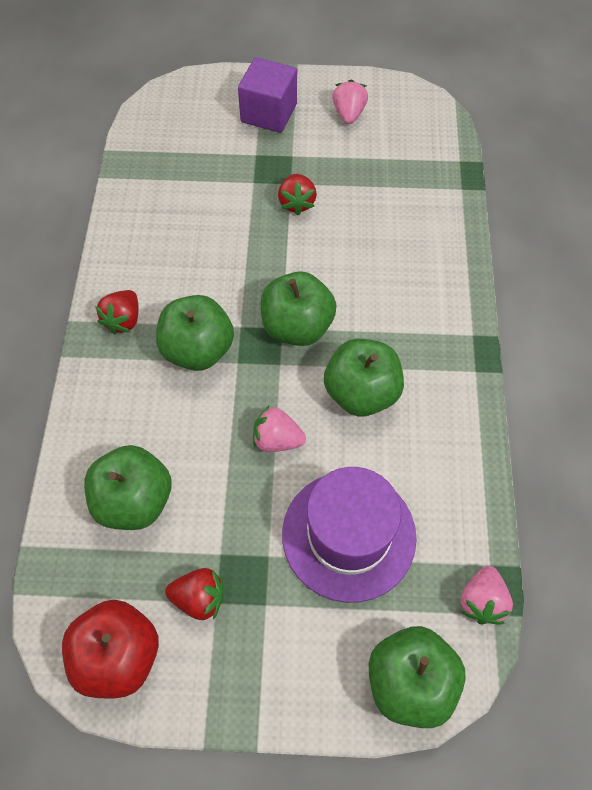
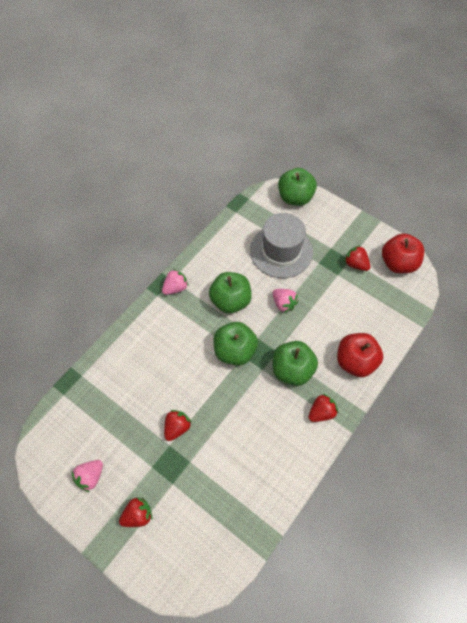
camera: 145 degrees left, 0 degrees up
(110, 417) = (355, 362): none -> red apple
(134, 501) = (363, 316): green apple -> none
(269, 113) = (138, 515): purple cube -> red strawberry
(348, 535) = (281, 251): purple hat -> grey hat
(482, 601) = (249, 204): pink strawberry -> pink strawberry (175, 288)

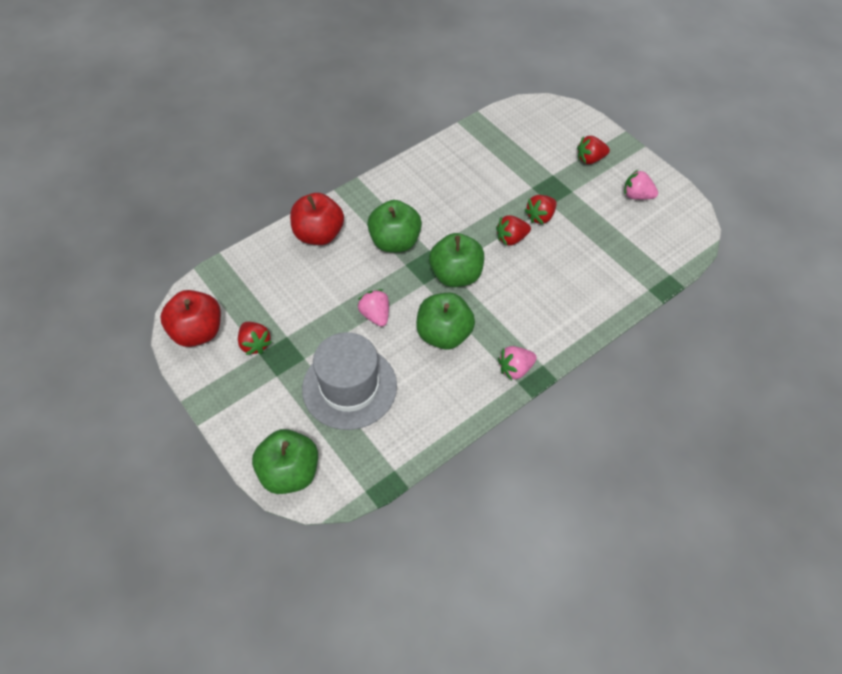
camera: 165 degrees left, 5 degrees down
(90, 477) = (637, 195): pink strawberry -> pink strawberry turned 120 degrees counterclockwise
(321, 412) = (380, 198): red strawberry -> red strawberry (511, 238)

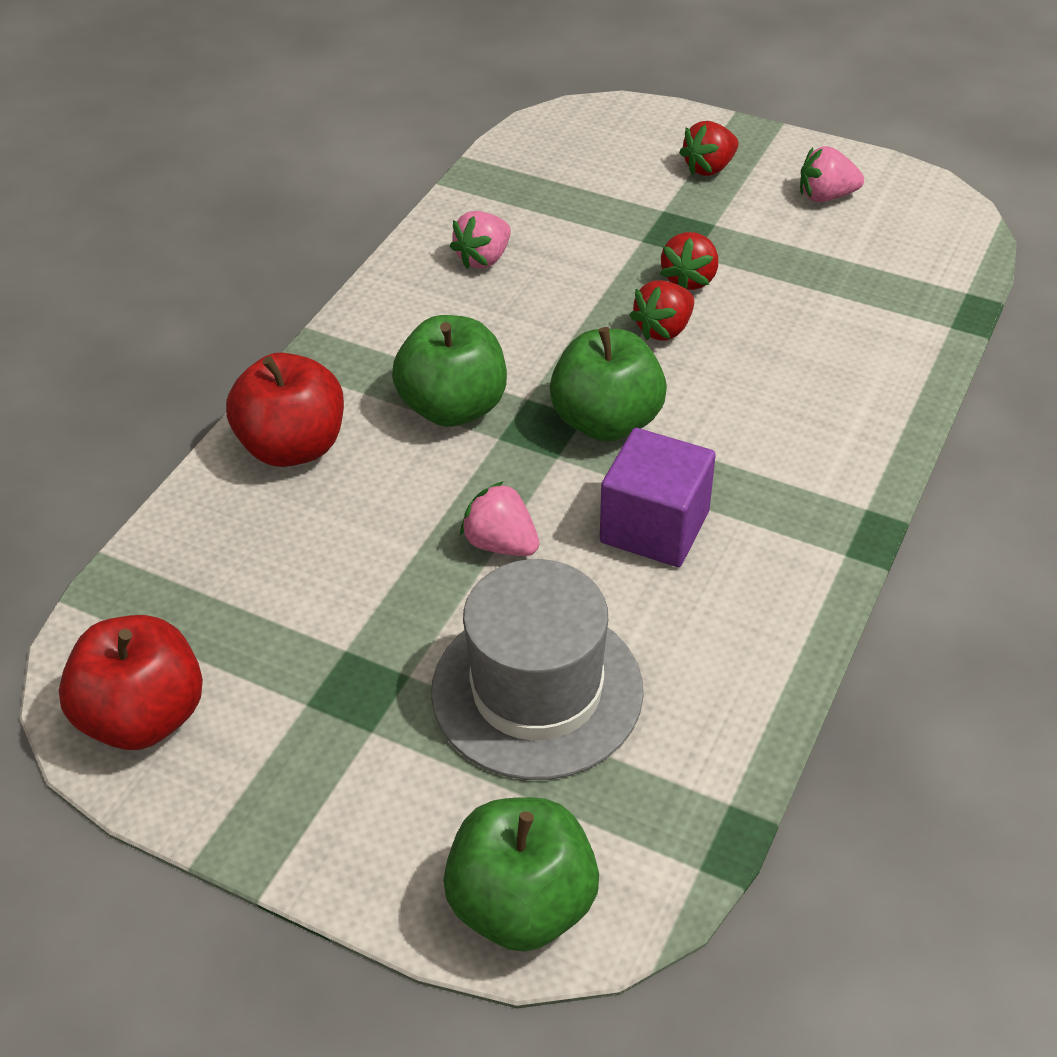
camera: 25 degrees left, 10 degrees down
(255, 344) = (287, 690): red strawberry -> none
(444, 334) = (654, 527): green apple -> purple cube
(515, 369) = (825, 534): pink strawberry -> pink strawberry (483, 259)

